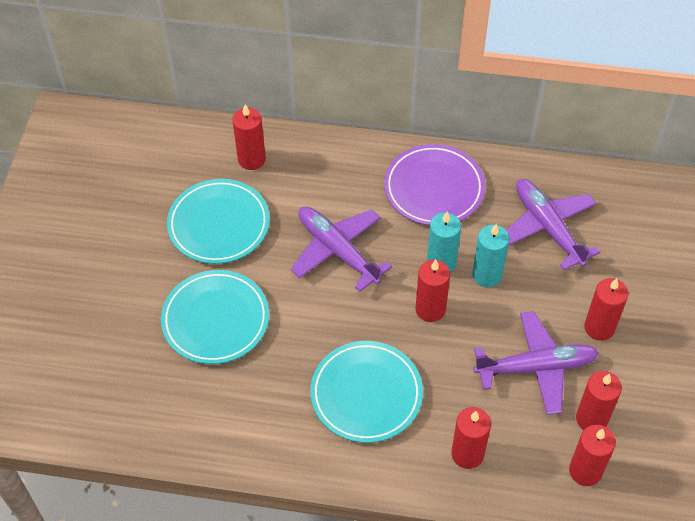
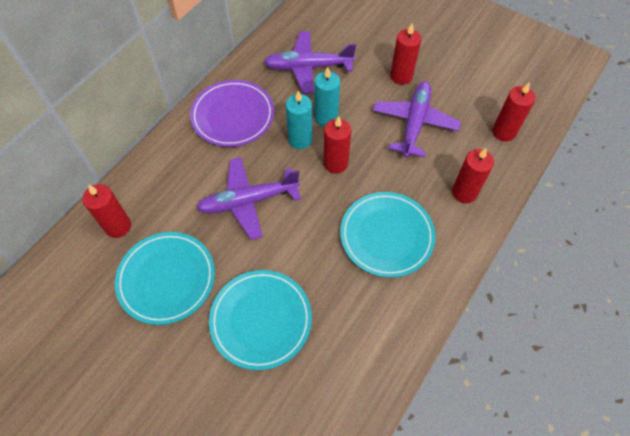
camera: 65 degrees left, 5 degrees up
(591, 419) = (467, 111): red candle -> none

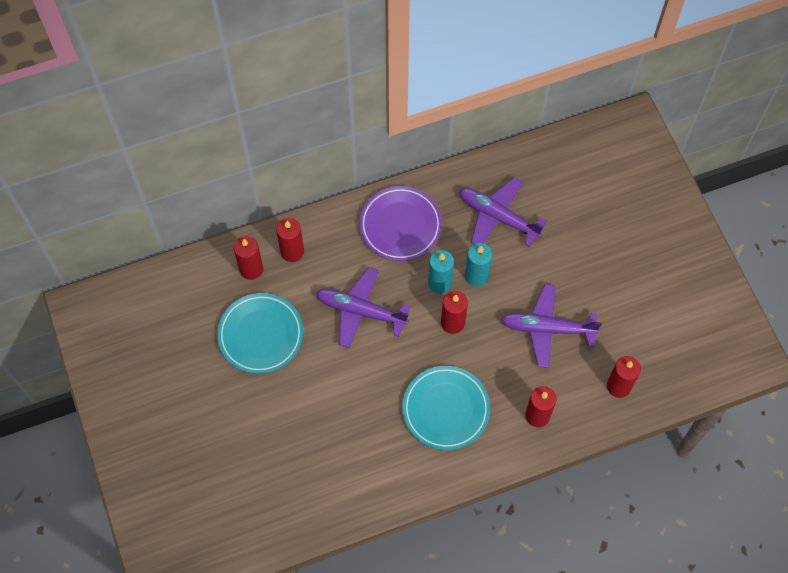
camera: 35 degrees right, 5 degrees up
(261, 320) = (306, 410): turquoise plate -> none
(401, 76) = (573, 277): red candle -> red candle (292, 251)
(414, 123) = (547, 329): purple plane -> purple plane turned 135 degrees counterclockwise

